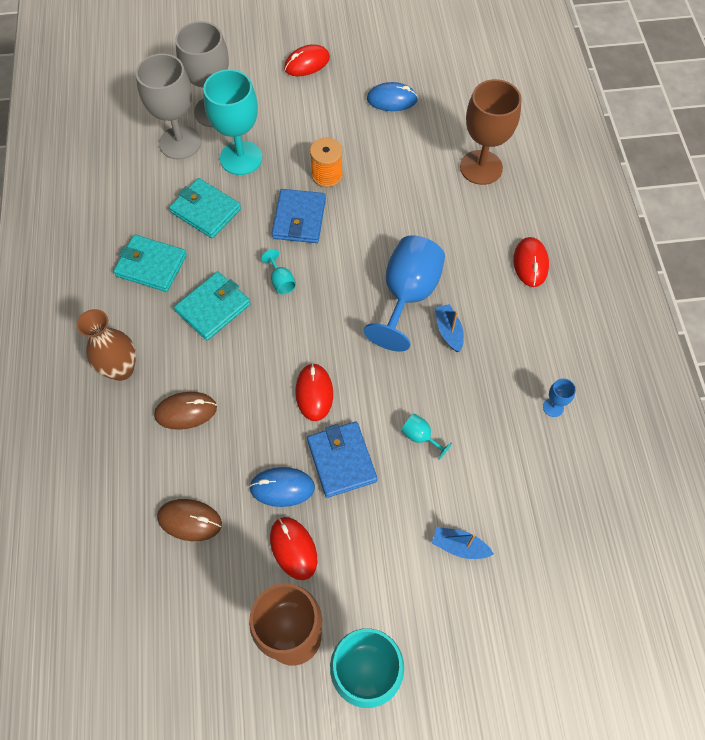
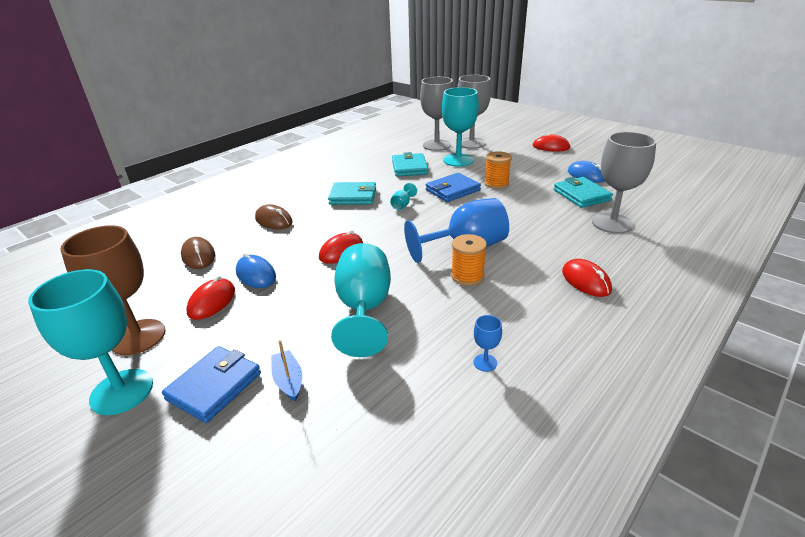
camera: 50 degrees right, 30 degrees down
(121, 369) = (278, 193): brown vase -> none
(151, 265) = (353, 171): turquoise wallet -> turquoise wallet (581, 195)
(341, 460) = (303, 286): blue wallet -> blue wallet (214, 386)
(420, 437) = (364, 309): turquoise goblet -> turquoise goblet, size x2.39
(448, 331) = (467, 276): blue boat -> orange spool
(481, 167) = (612, 223): brown goblet -> grey goblet
(530, 263) = (586, 281): red mouse -> red mouse turned 75 degrees counterclockwise

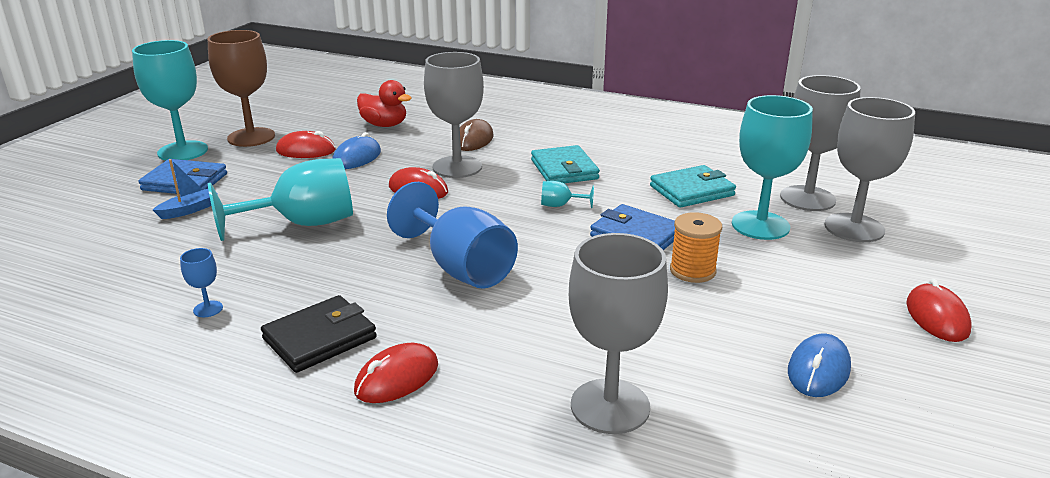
camera: 70 degrees right, 5 degrees down
(198, 256) = (384, 125): brown mouse -> red duck
(316, 232) = (457, 167): none -> grey goblet
(467, 276) = (385, 277): orange spool -> none
(538, 307) = (320, 338): none -> black wallet
(581, 195) = (712, 366): turquoise wallet -> none

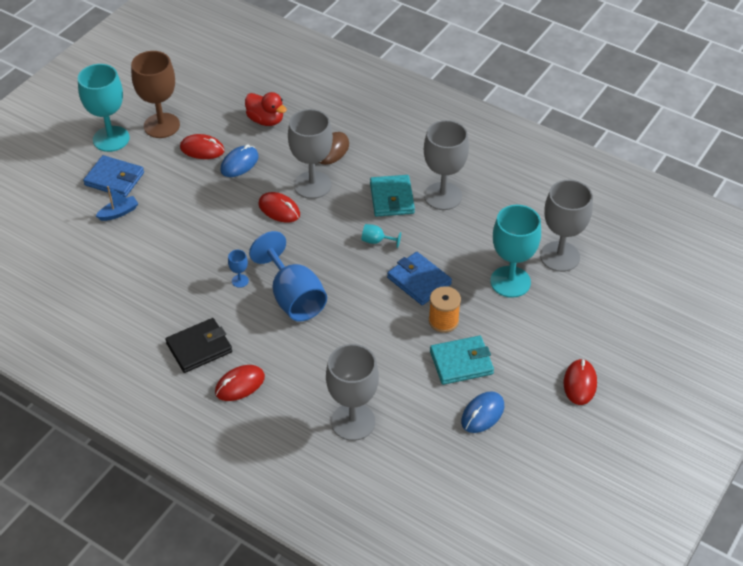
camera: 10 degrees right, 20 degrees up
(208, 309) = (134, 313): blue goblet -> blue goblet (240, 281)
(303, 224) = (195, 238): turquoise goblet -> none
(692, 191) = (478, 236): turquoise wallet -> turquoise wallet (461, 362)
(854, 228) = (575, 293): grey goblet -> grey goblet (443, 196)

